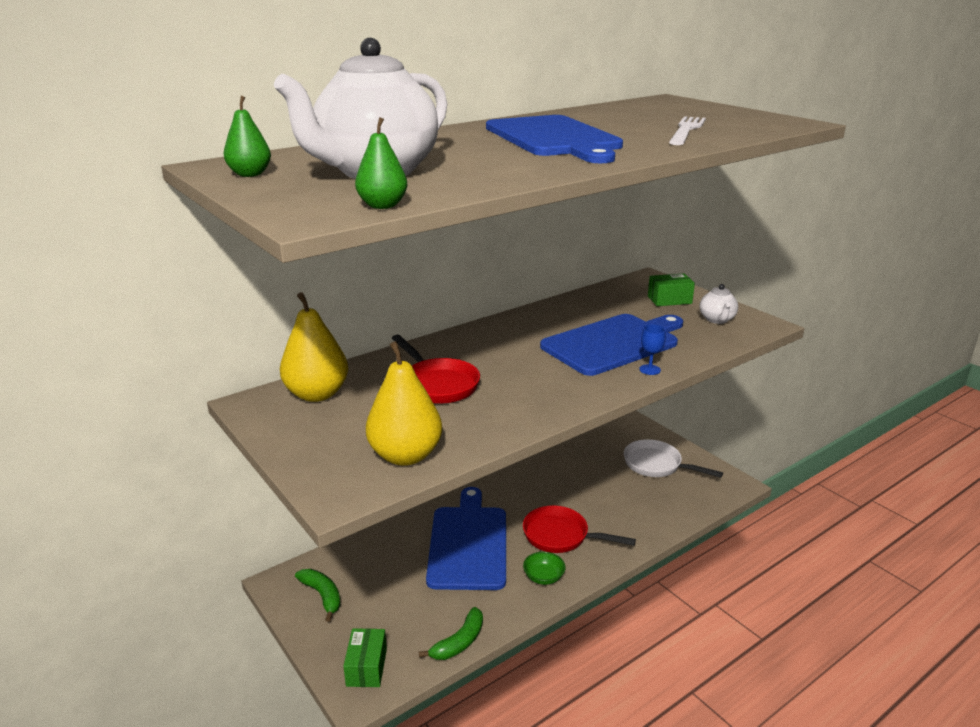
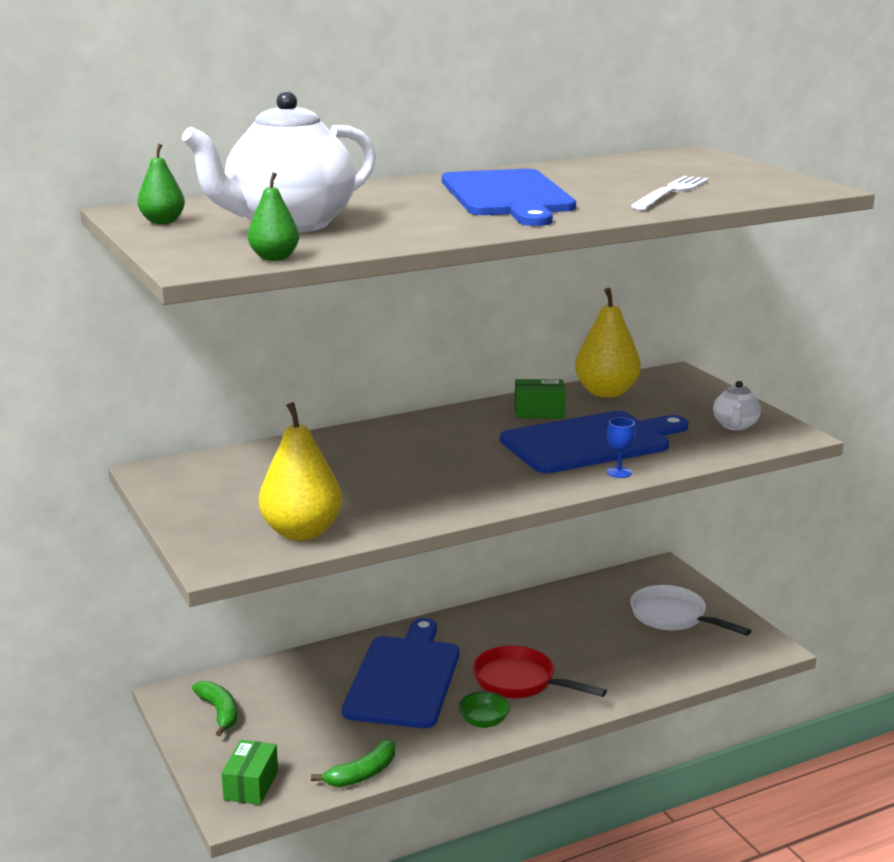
camera: 10 degrees right, 5 degrees down
(317, 394) = (227, 468): yellow pear -> yellow pear (606, 392)
(437, 384) = (364, 469): red pan -> none
(669, 300) = (688, 400): green box -> green box (539, 412)

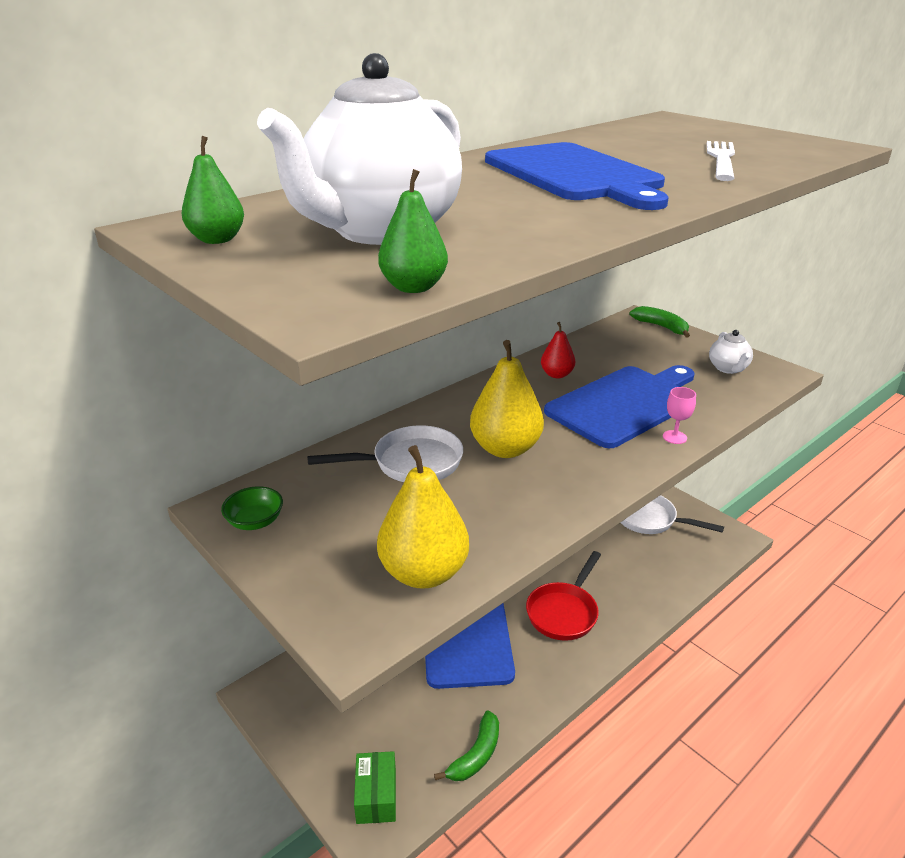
camera: 15 degrees left, 10 degrees up
(219, 713) = (312, 706): green banana -> green banana (661, 327)
(340, 462) = (410, 463): none -> white pan
(483, 721) = (554, 665): green bowl -> green bowl (255, 521)
(520, 682) = (564, 612): red pan -> red pan turned 75 degrees counterclockwise
(539, 412) = (556, 374): green box -> red pear
(606, 392) = (598, 345): yellow pear -> yellow pear (505, 449)
(619, 472) = (674, 437): blue goblet -> pink goblet

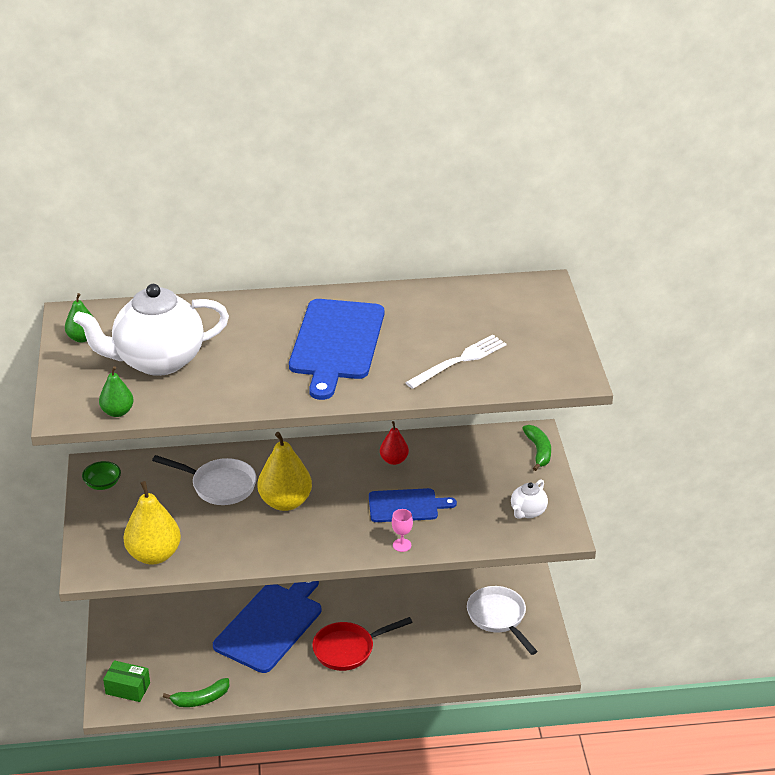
camera: 35 degrees right, 5 degrees up
(376, 796) = (128, 688): green box -> green box turned 75 degrees clockwise
(625, 404) = (406, 506): blue cutting board -> blue cutting board, size x0.59

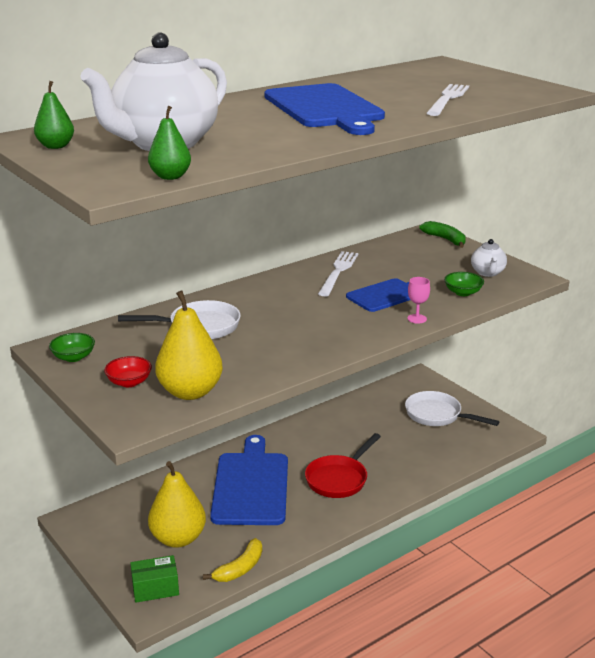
camera: 30 degrees left, 10 degrees down
(120, 527) = (129, 382): none -> red bowl
(200, 699) = (240, 568): green banana -> yellow banana
(285, 502) = (276, 321): yellow pear -> yellow pear (178, 538)
(394, 460) = (338, 272): red pear -> white fork
(476, 529) = (463, 293): none -> green bowl

